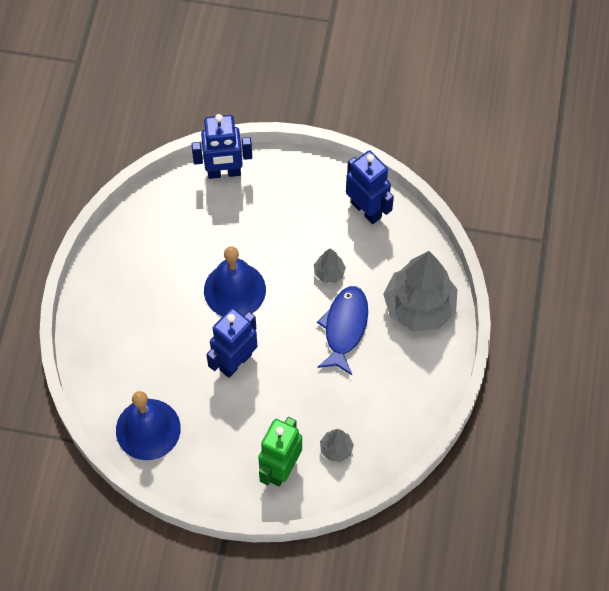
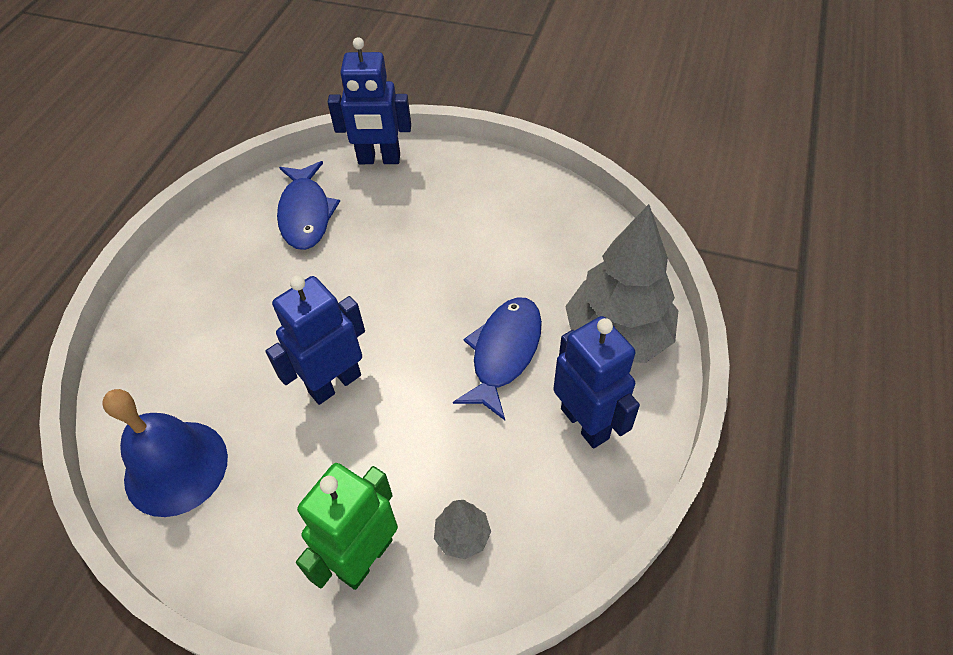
camera: 10 degrees right, 10 degrees down
(179, 229) = (306, 214): none -> blue fish
(234, 290) = (358, 290): blue bell -> none
(329, 272) = (492, 280): grey tree -> none
(366, 209) = (554, 212): blue robot -> blue robot (585, 423)

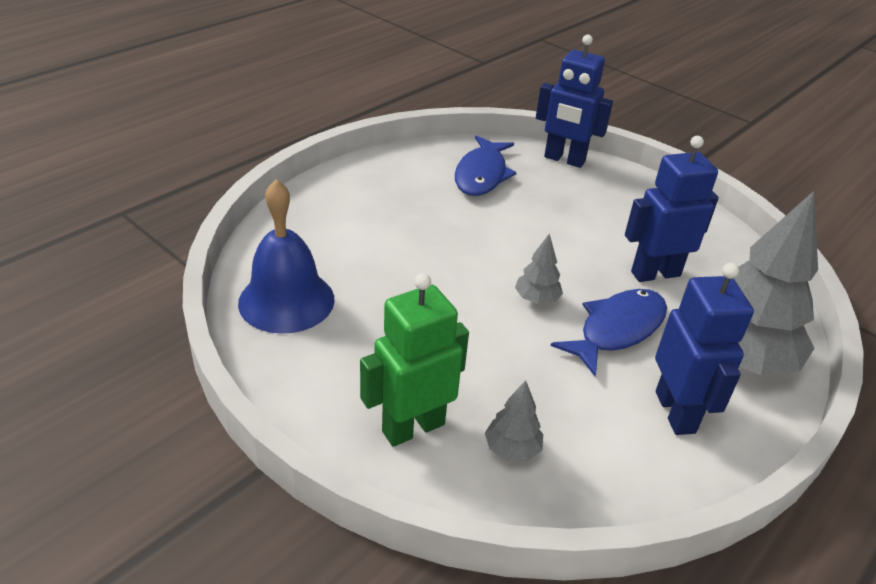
camera: 20 degrees right, 15 degrees down
(334, 383) = (449, 294): blue robot -> blue robot (655, 273)
(419, 350) = (536, 299): none -> grey tree

